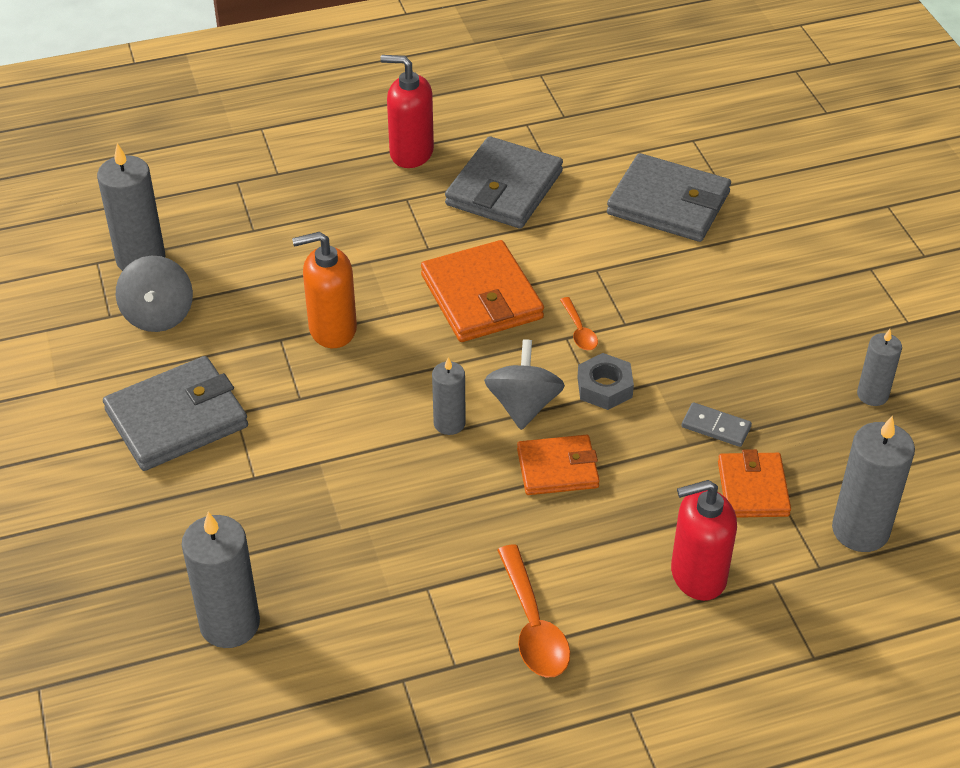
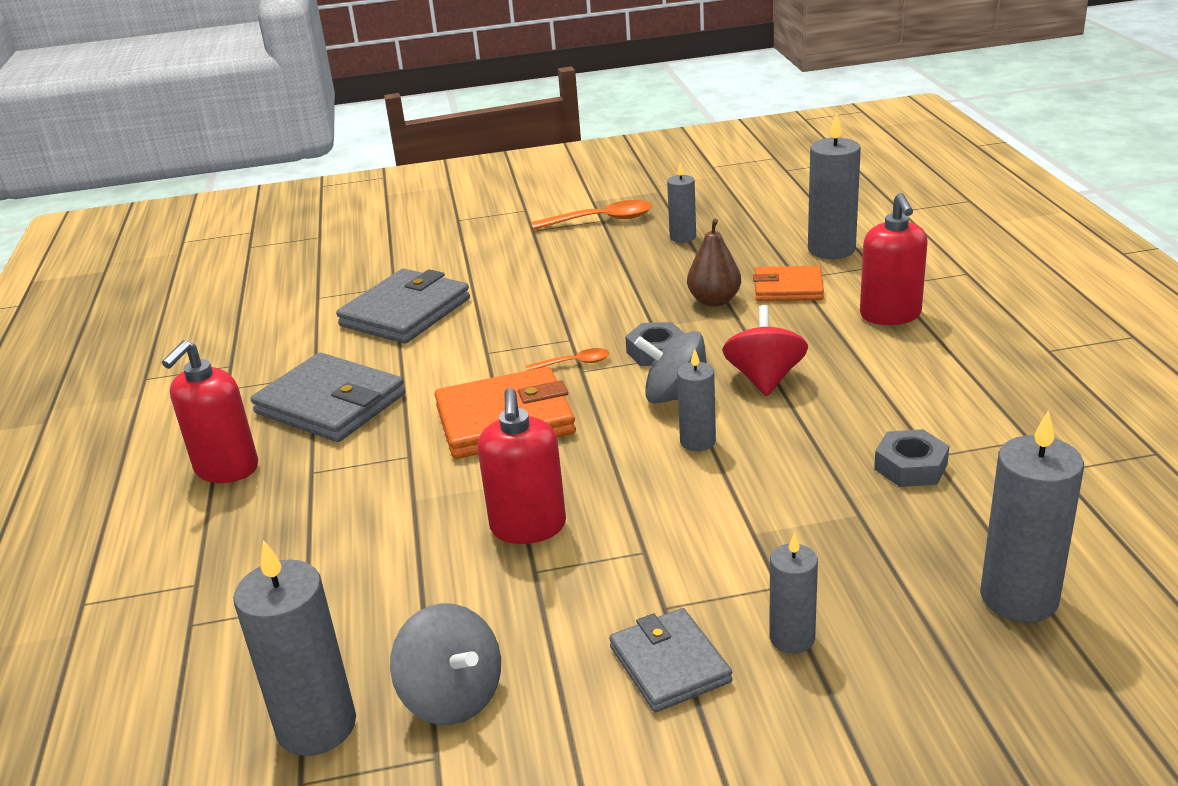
camera: 80 degrees left, 15 degrees down
(158, 315) = (452, 696): grey spinning top -> grey spinning top turned 45 degrees clockwise
(177, 418) = (669, 664): grey wallet -> grey wallet, size x0.62
(197, 484) = (792, 638): none -> grey candle
(332, 329) = (528, 527): orange soap dispenser -> red soap dispenser
(409, 570) = (910, 467): none -> grey nut
(533, 625) = (966, 395): orange spoon -> orange spoon (601, 220)
(557, 468) = (764, 379): orange wallet -> red spinning top
(716, 427) = (714, 301): grey domino -> brown pear

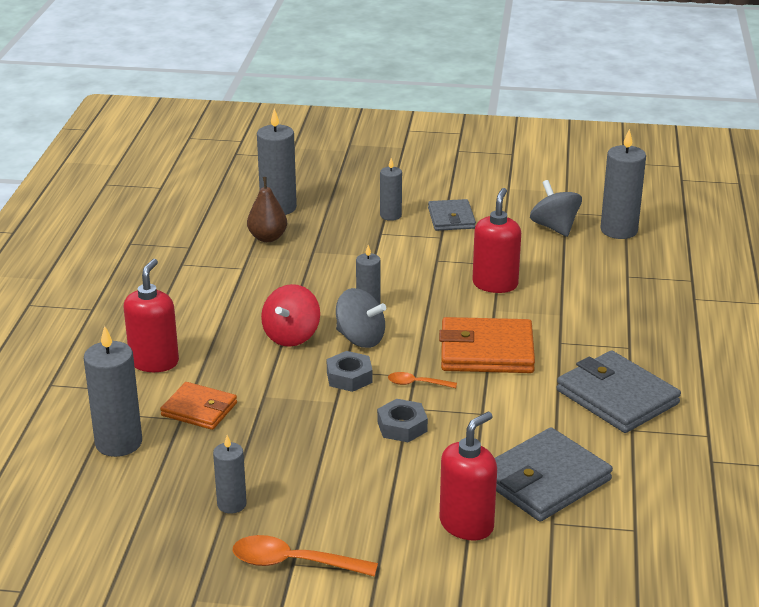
camera: 165 degrees left, 0 degrees up
(226, 469) = (692, 363): red soap dispenser -> red soap dispenser (466, 524)
(714, 301) = (268, 413): brown pear -> brown pear (267, 238)
(910, 467) = (262, 265): grey nut -> grey nut (402, 426)

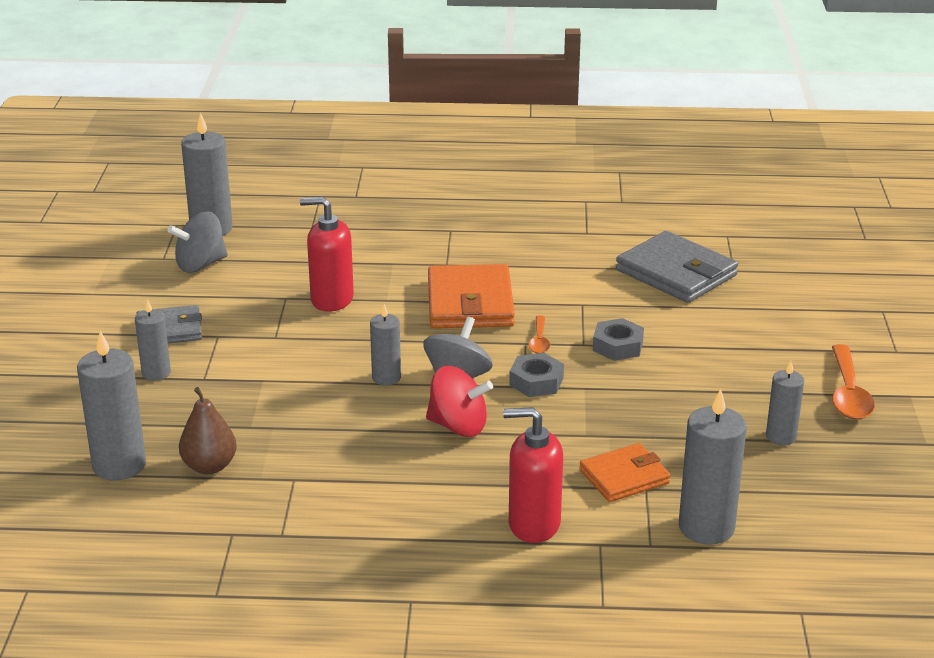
camera: 95 degrees left, 0 degrees up
(199, 409) = (624, 477): orange wallet -> orange wallet turned 45 degrees clockwise
(466, 524) = (754, 309): red soap dispenser -> none
(617, 397) = (537, 238): grey wallet -> none

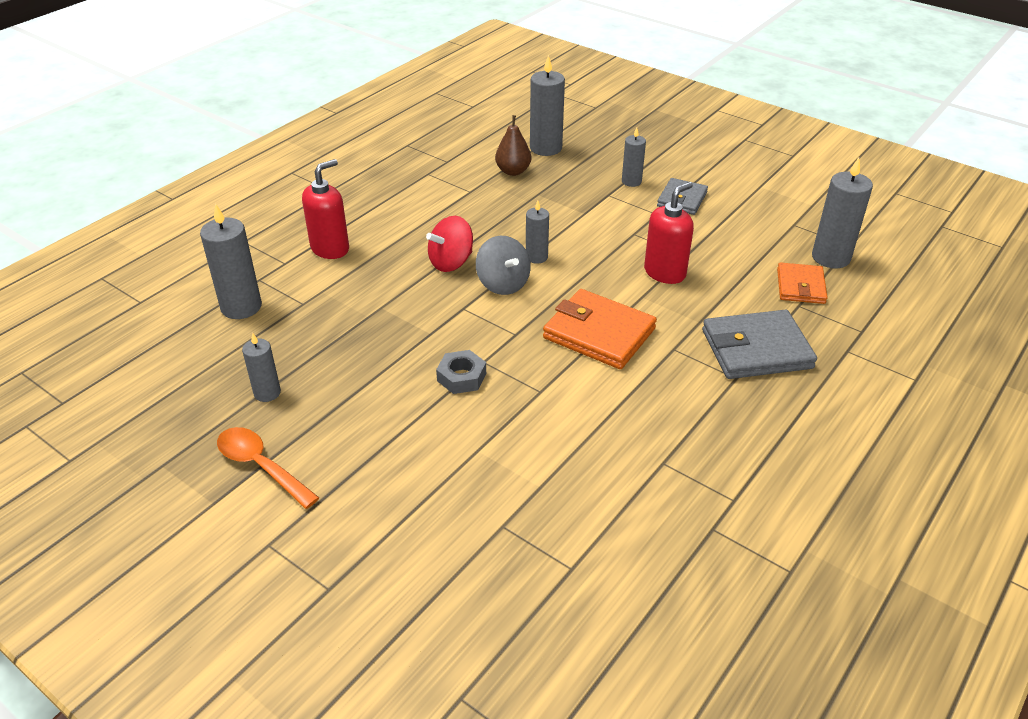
camera: 125 degrees right, 10 degrees up
(200, 265) = (770, 236): grey spinning top -> none
(536, 382) = (462, 315): grey nut -> none
(539, 340) = (511, 342): orange spoon -> none
(624, 477) = (323, 301): orange wallet -> orange wallet (800, 286)
(676, 273) = (535, 480): grey wallet -> grey wallet (756, 349)

